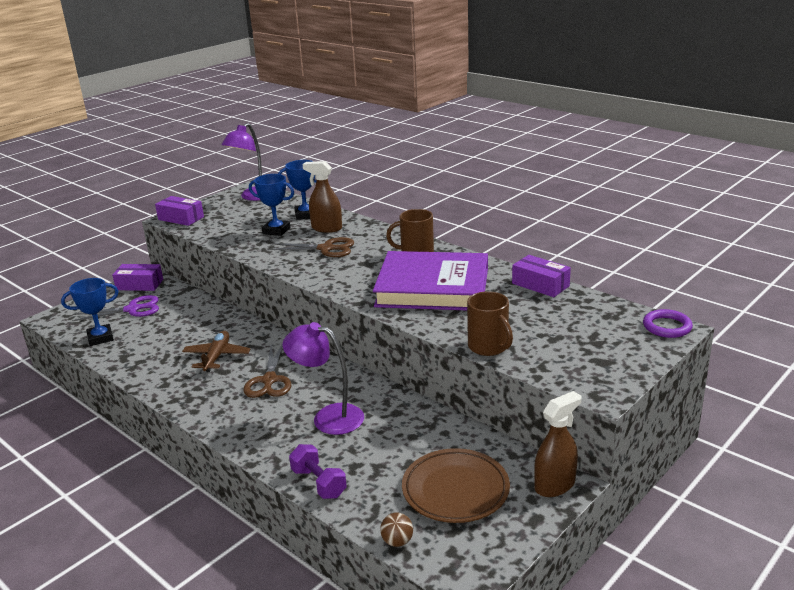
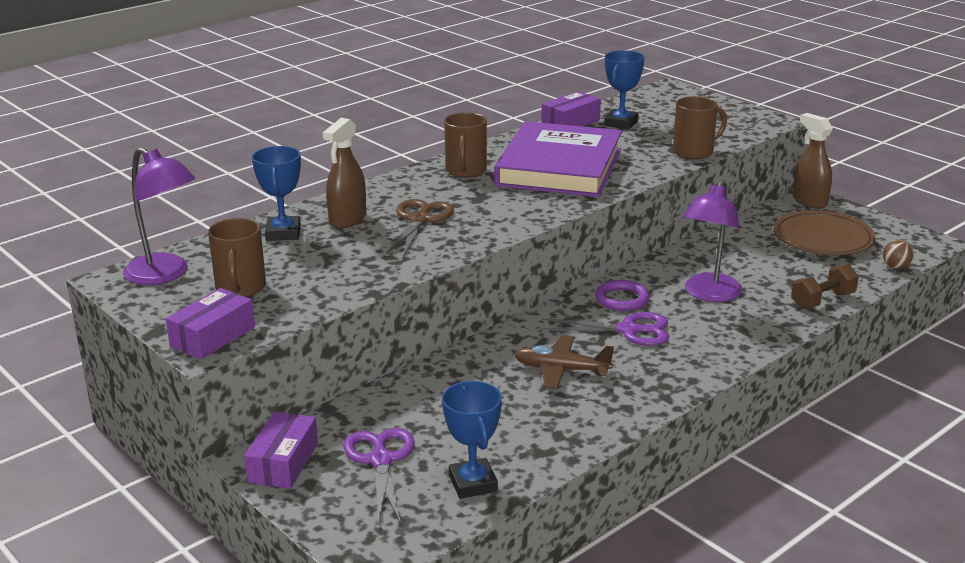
camera: 85 degrees left, 0 degrees up
(234, 216) = (240, 288): none -> brown mug
(269, 380) = (628, 330): brown scissors -> purple scissors
(276, 231) = (331, 253): blue trophy -> blue trophy (621, 123)
(319, 483) = (822, 300): purple dumbbell -> brown dumbbell
(667, 327) = (666, 89): purple ring -> purple ring (622, 299)

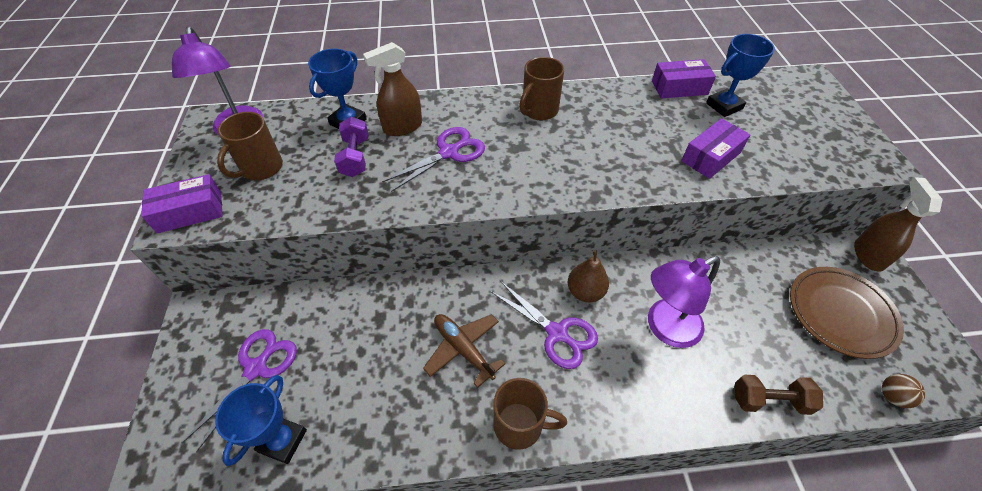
camera: 35 degrees right, 25 degrees up
(283, 462) = (205, 328): purple box -> purple box (711, 157)
(331, 251) = (355, 157): none -> purple dumbbell
(420, 220) = (448, 153): brown scissors -> purple scissors
(559, 167) = (617, 139): purple book -> none
(622, 299) = (585, 292): purple ring -> brown pear
(694, 152) = (761, 173): brown mug -> brown mug (520, 425)

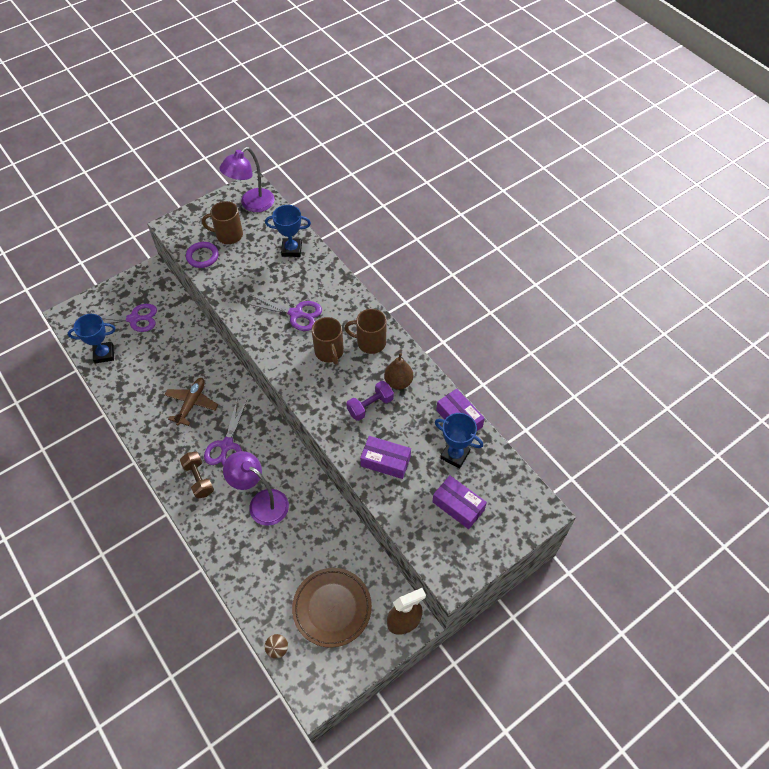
camera: 60 degrees right, 5 degrees up
(190, 212) = (181, 228): purple box -> purple box (458, 506)
(266, 207) = (202, 256): none -> purple ring
(355, 157) = (263, 271): purple dumbbell -> purple dumbbell (370, 406)
(402, 127) = (304, 278): brown spray bottle -> none
(520, 425) = (160, 451): brown mug -> brown mug (329, 352)
(585, 292) = (266, 448): brown pear -> brown pear (398, 382)
(769, 400) = (238, 575): brown dumbbell -> brown dumbbell (199, 479)

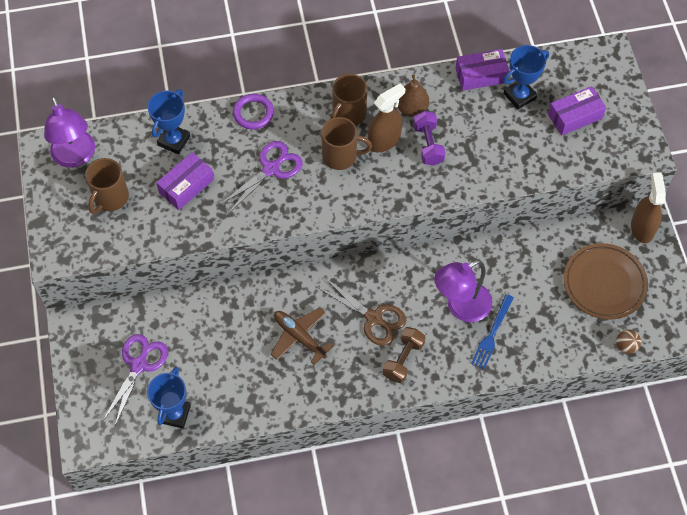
camera: 65 degrees left, 5 degrees up
(199, 479) = (403, 359): brown dumbbell -> brown dumbbell turned 60 degrees counterclockwise
(202, 256) = (128, 236): purple ring -> purple ring (253, 113)
(227, 445) = (373, 318): purple scissors -> brown scissors
(246, 535) = (492, 334): none -> blue fork
(358, 375) = (384, 140): none -> brown spray bottle
(385, 461) = (499, 156): purple box -> purple box (186, 186)

